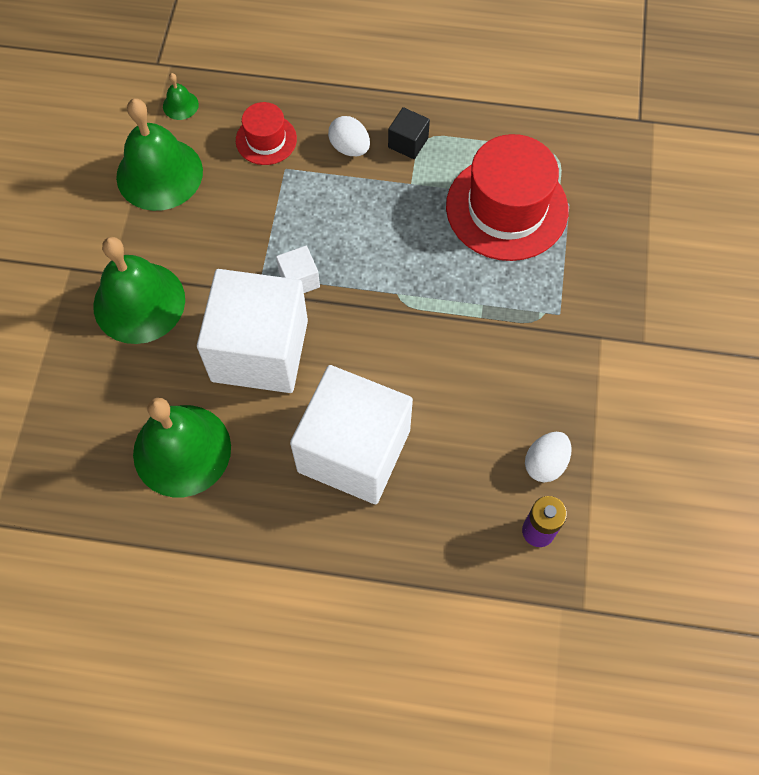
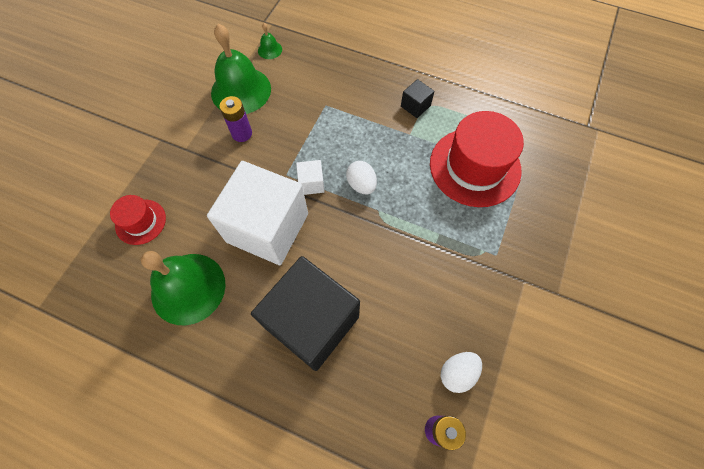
camera: 15 degrees right, 0 degrees up
(139, 302) = (197, 173): green bell -> none
(182, 234) = (242, 133): none -> purple battery
(266, 139) = (318, 83): red hat -> red hat (140, 222)
(349, 148) = (374, 101): white egg -> white egg (361, 184)
(354, 450) = (312, 322): white cube -> black cube

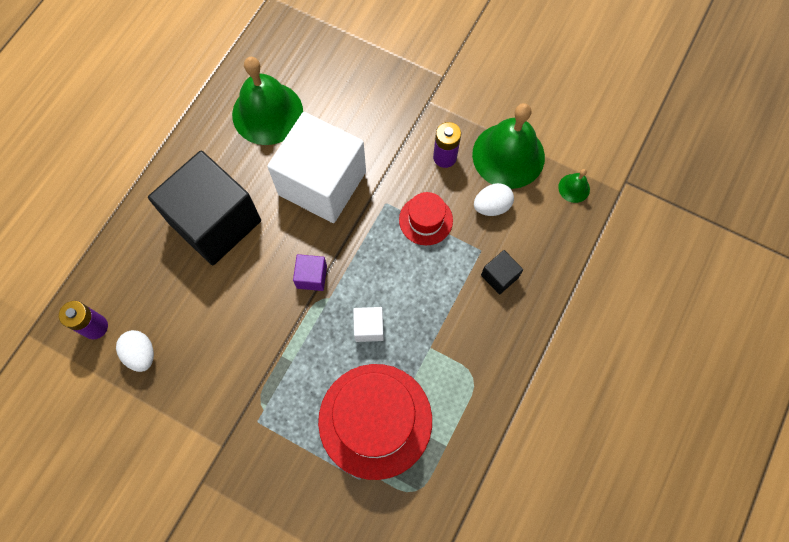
camera: 95 degrees right, 5 degrees up
(140, 222) = (344, 67): red hat -> red hat (426, 220)
(311, 183) = (371, 229): white cube -> white cube (369, 327)
(360, 226) = (311, 277): none -> purple cube
(361, 184) = (364, 282): white egg -> white egg (491, 206)
(415, 106) = (473, 361): black cube -> black cube (499, 276)

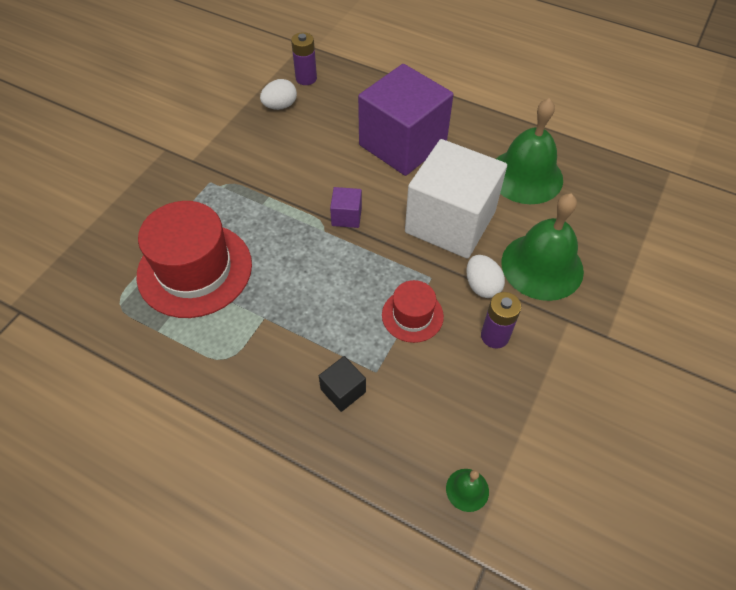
camera: 90 degrees right, 15 degrees down
(215, 222) = (402, 144): black cube -> purple cube
(369, 327) = (290, 263): white cube -> none
(491, 206) = (434, 385): white egg -> white egg (482, 286)
(508, 155) = (506, 408): green bell -> green bell (542, 266)

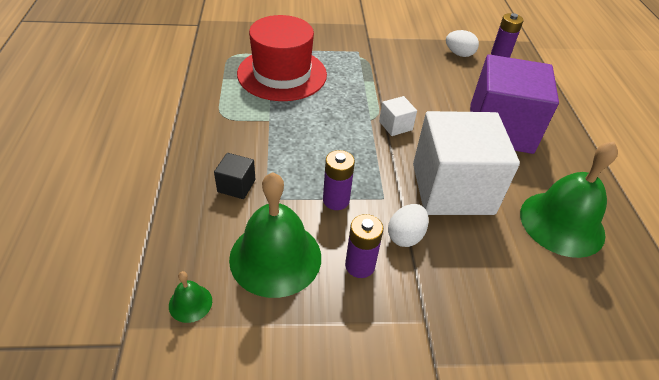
camera: 55 degrees right, 10 degrees down
(346, 216) = (395, 125): purple cube -> white cube
(412, 315) = (336, 200): red hat -> purple battery
(542, 266) = (469, 275): green bell -> green bell (275, 257)

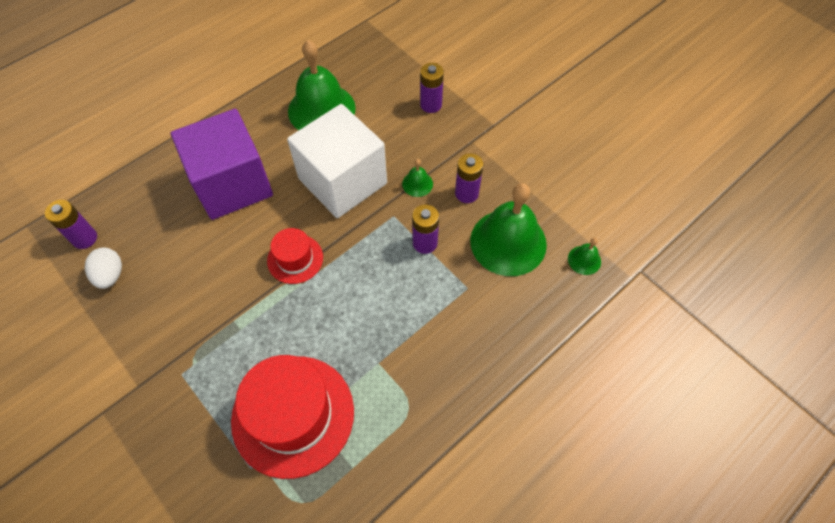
camera: 125 degrees left, 15 degrees up
(236, 186) = (476, 318): black cube -> none
(395, 125) = (295, 259): white cube -> red hat
(405, 236) = (417, 184): white egg -> green bell
(512, 321) = (431, 105): none -> purple battery

